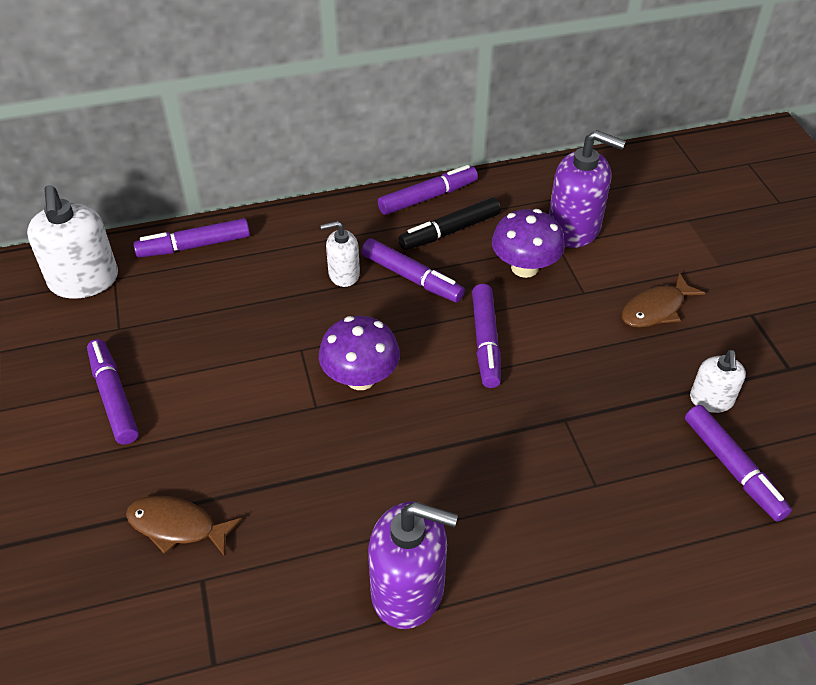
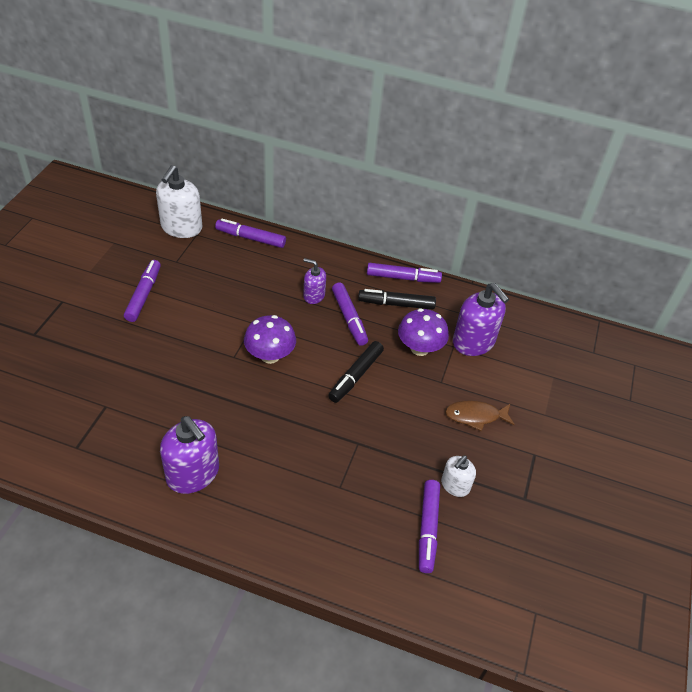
camera: 30 degrees right, 0 degrees up
(177, 526) = (117, 374): brown fish -> none
(343, 274) = (314, 296): white soap dispenser -> purple soap dispenser
(485, 341) = (355, 376): purple marker -> black marker

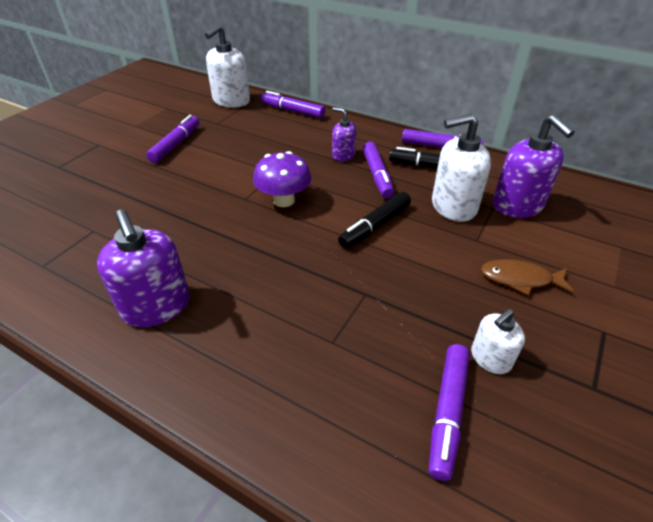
camera: 15 degrees right, 5 degrees down
(419, 348) = (453, 206): purple mushroom -> white soap dispenser

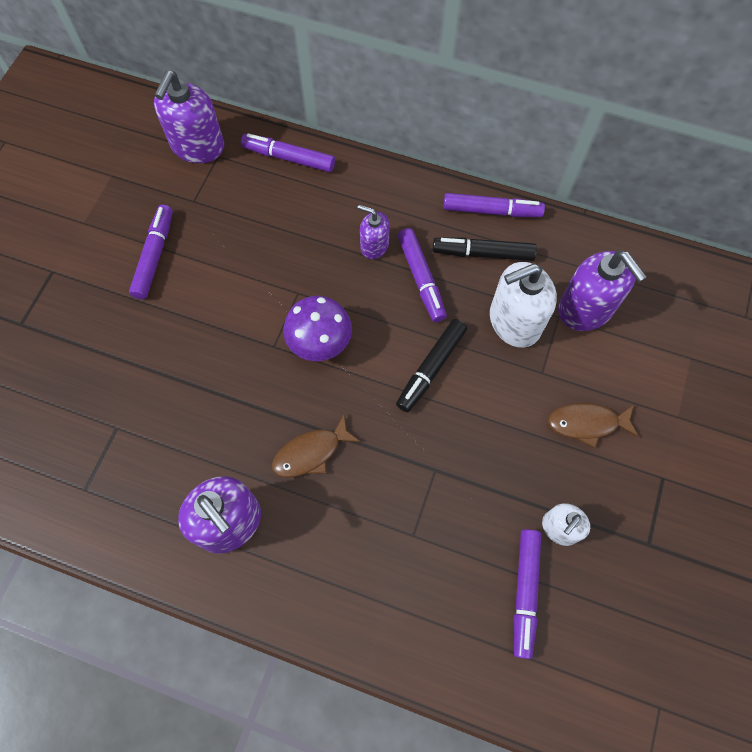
camera: 10 degrees left, 25 degrees up
(231, 101) = (197, 146): white soap dispenser -> purple soap dispenser
(252, 267) = (311, 453): none -> brown fish

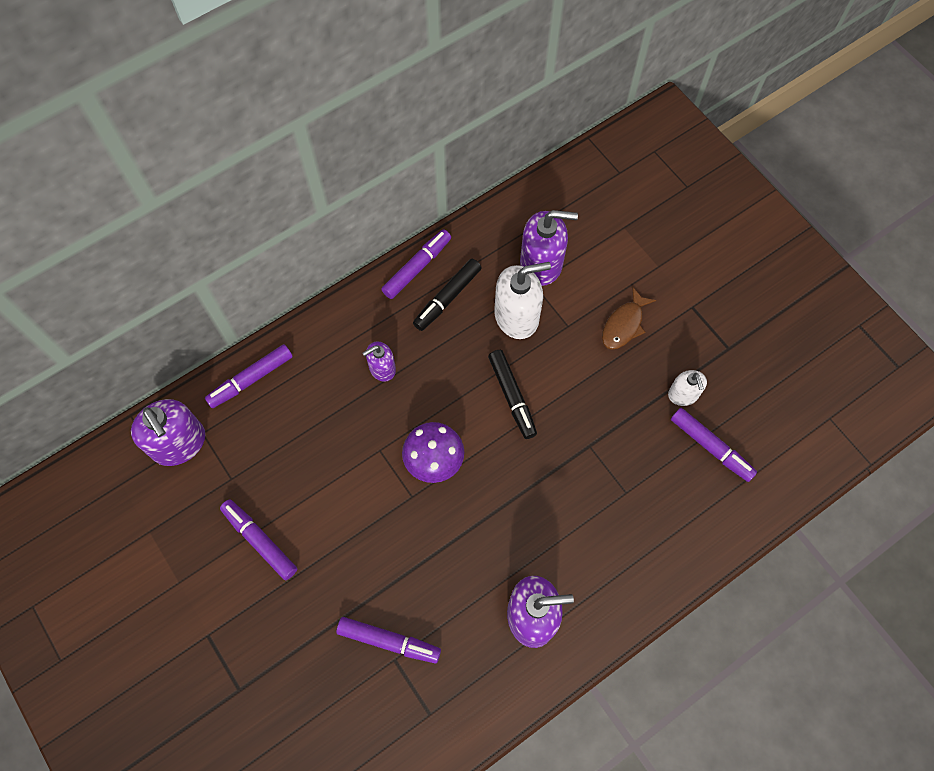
camera: 55 degrees left, 0 degrees up
(311, 453) = (518, 523): brown fish -> none
(421, 279) = (435, 354): purple marker -> purple marker (389, 641)
(514, 321) = (517, 316): white soap dispenser -> white soap dispenser turned 120 degrees counterclockwise

